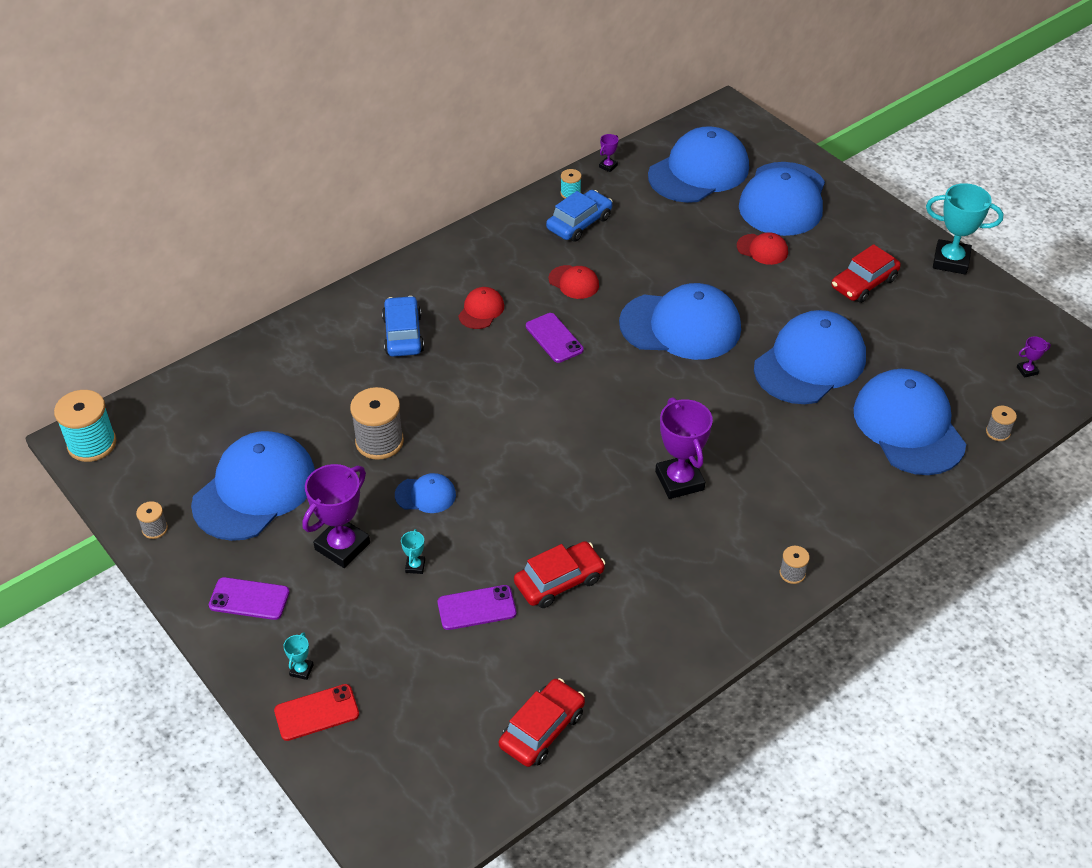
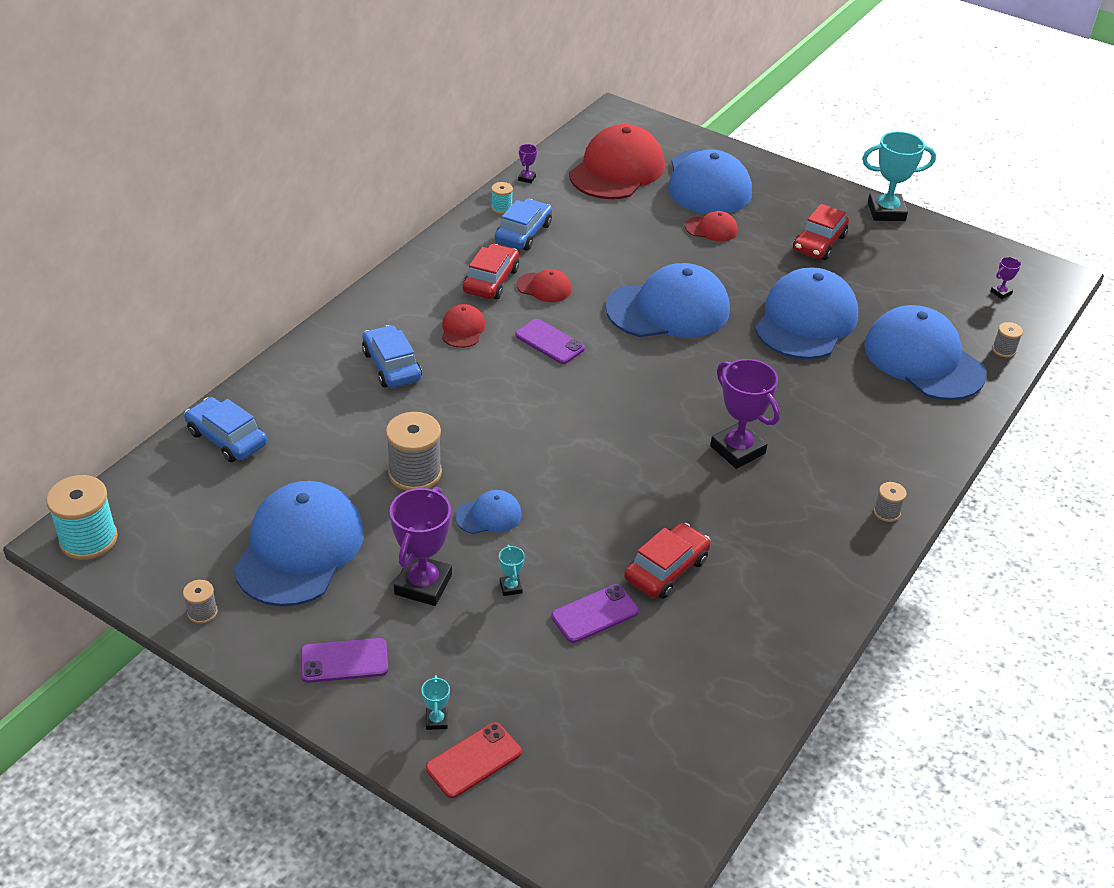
camera: 20 degrees left, 5 degrees down
(236, 375) = (227, 438): none -> blue car
(542, 729) = (719, 717): red car -> red car (491, 281)
(699, 171) = (617, 170): blue cap -> red cap

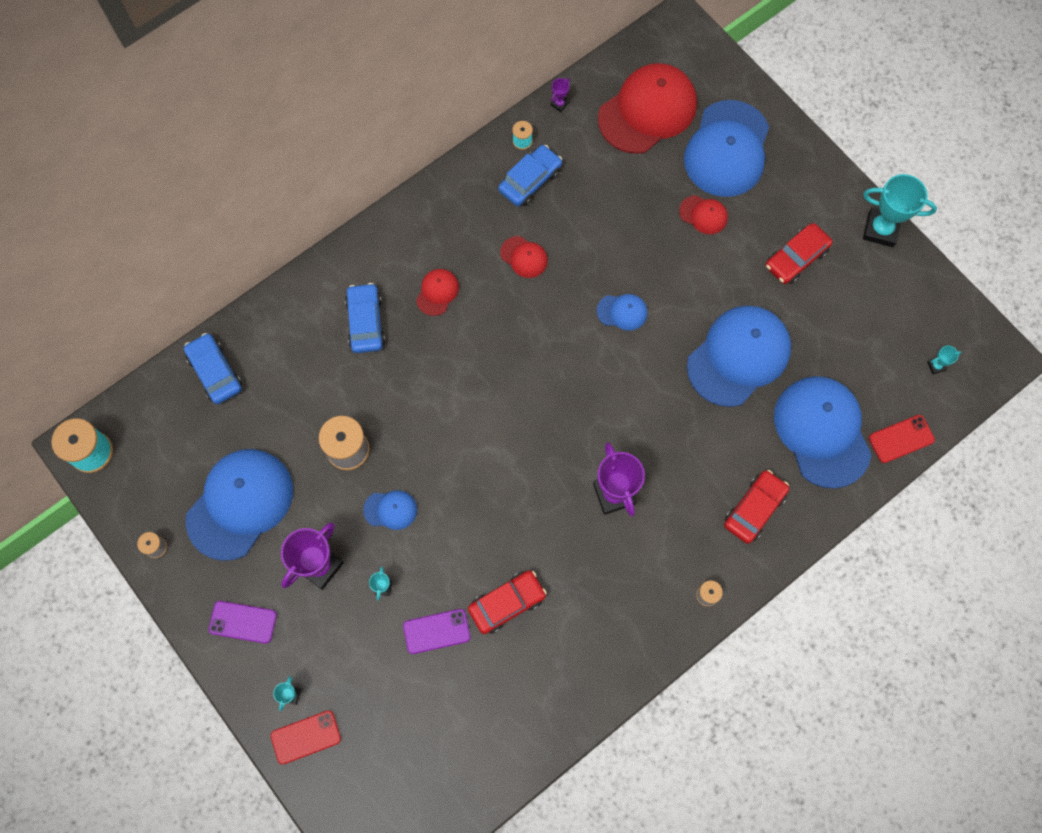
camera: 20 degrees right, 30 degrees up
(491, 281) = (481, 237): red car -> red car (754, 509)
(549, 342) = (505, 327): purple phone -> none
(668, 309) = (622, 312): blue cap -> blue cap, size x0.45
(1000, 293) = (936, 366): purple trophy -> turquoise trophy
(1004, 350) = (901, 439): grey spool -> red phone

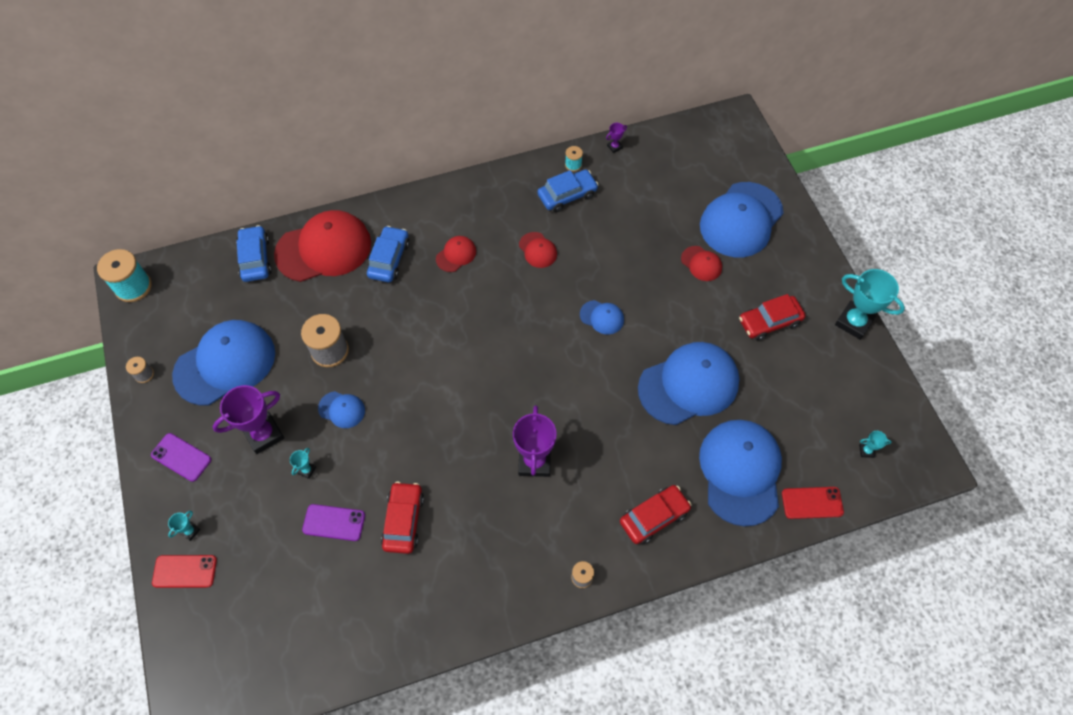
camera: 20 degrees right, 10 degrees down
(507, 603) = (403, 520): red car -> red car turned 75 degrees counterclockwise
(647, 111) = (685, 172): red cap -> red cap (324, 249)

